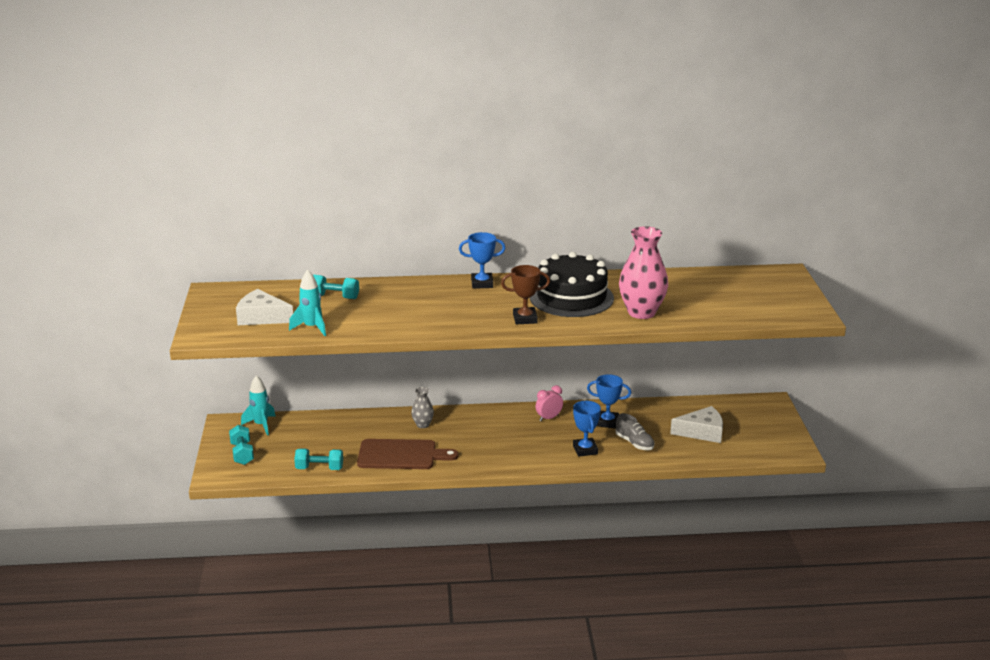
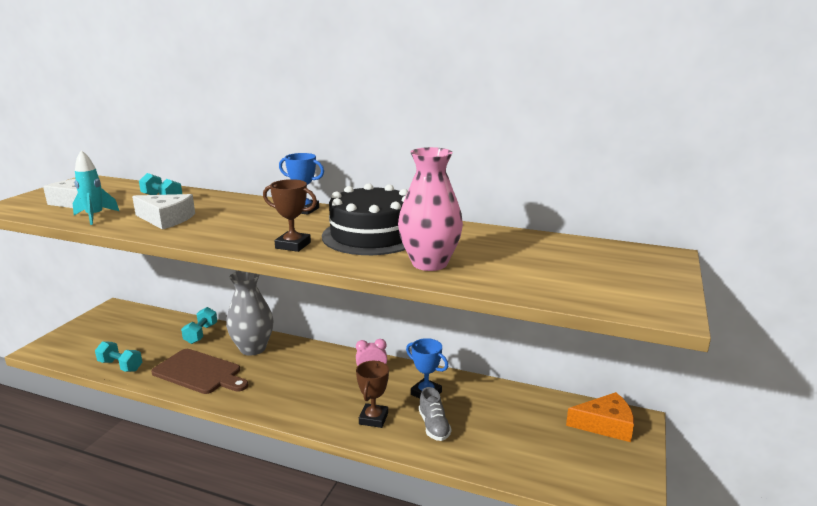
camera: 25 degrees right, 5 degrees down
(242, 454) = (86, 335): turquoise dumbbell -> turquoise dumbbell (201, 334)
(261, 425) = (133, 315): turquoise rocket -> none
(422, 425) = (253, 348): grey vase -> grey vase, size x1.99
(585, 450) = (373, 418): blue trophy -> brown trophy
(702, 432) = (523, 435): white cheese -> white cheese (166, 219)
(752, 410) = (605, 425): none -> orange cheese

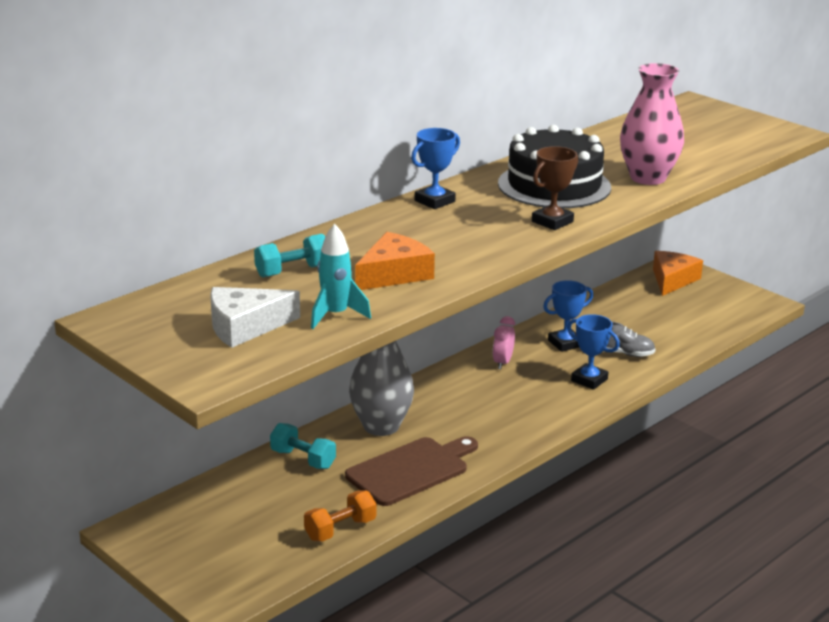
camera: 65 degrees left, 5 degrees up
(120, 366) = (340, 529): turquoise dumbbell -> orange dumbbell
(166, 219) = (394, 274): white cheese -> orange cheese
(373, 418) = (589, 380): brown trophy -> blue trophy

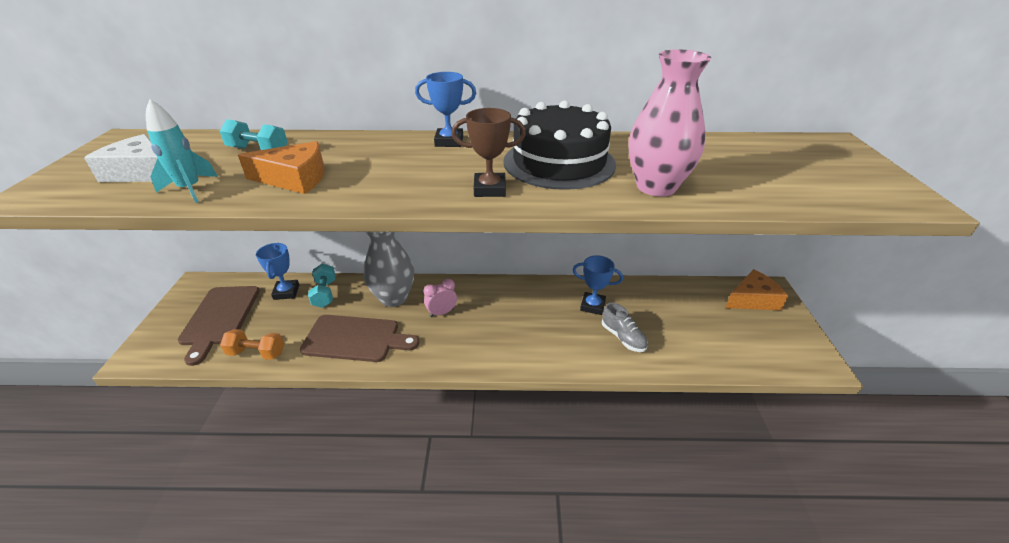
camera: 45 degrees right, 10 degrees up
(235, 533) = (220, 318): none -> brown cutting board
(502, 363) = (529, 297): pink clock -> pink clock (442, 312)
(589, 380) = (565, 344): blue trophy -> blue trophy (286, 292)

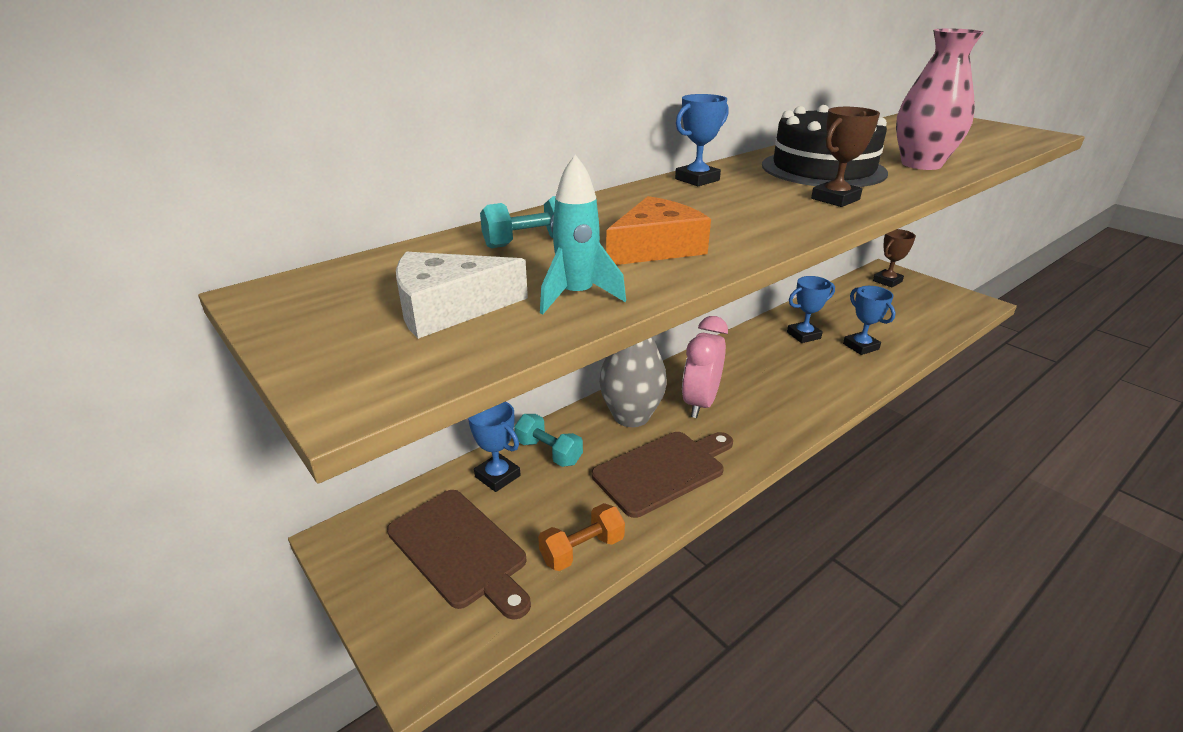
camera: 40 degrees left, 5 degrees down
(442, 312) = (700, 403): pink clock -> pink clock, size x1.76
(623, 337) = (860, 346): grey shoe -> blue trophy
(752, 299) = (887, 281): orange cheese -> brown trophy

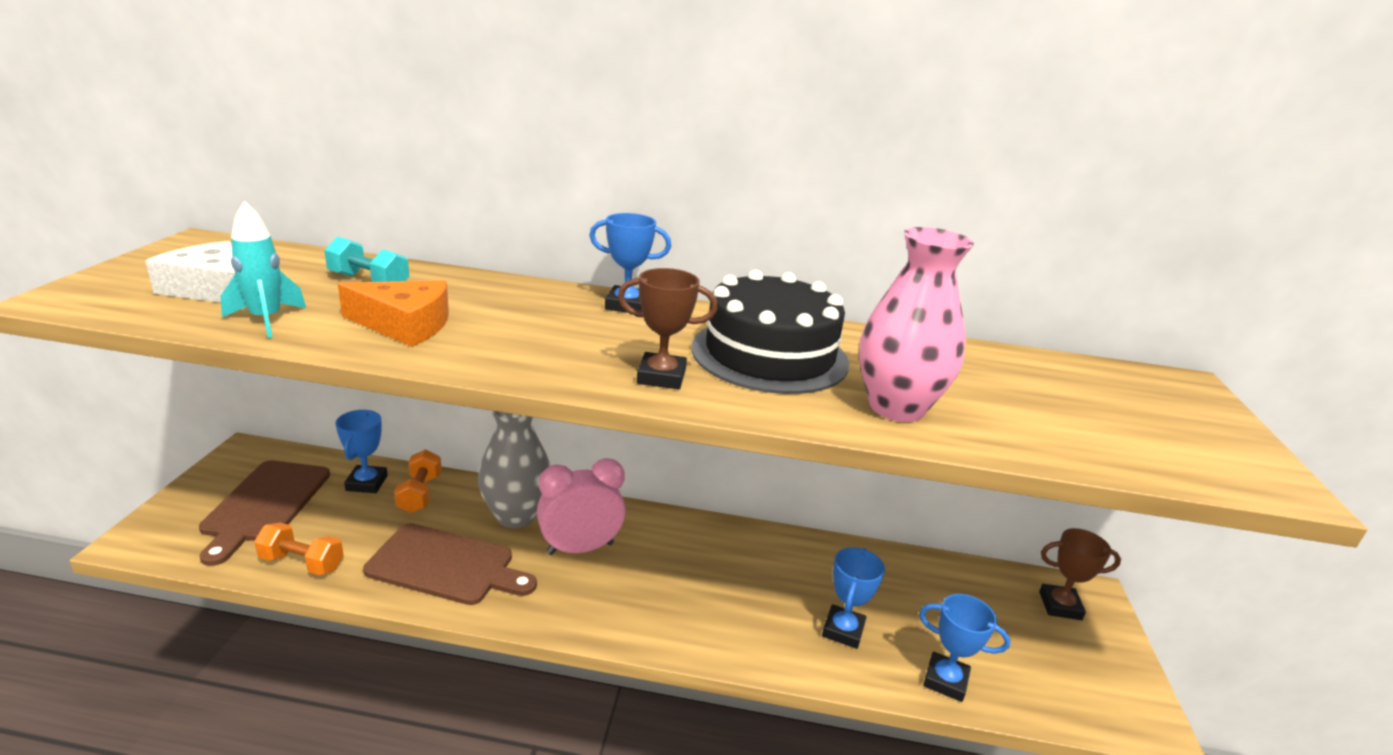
camera: 45 degrees right, 5 degrees down
(548, 452) = (420, 494): turquoise dumbbell -> orange dumbbell
(803, 335) = (807, 575): blue trophy -> blue trophy (945, 680)

